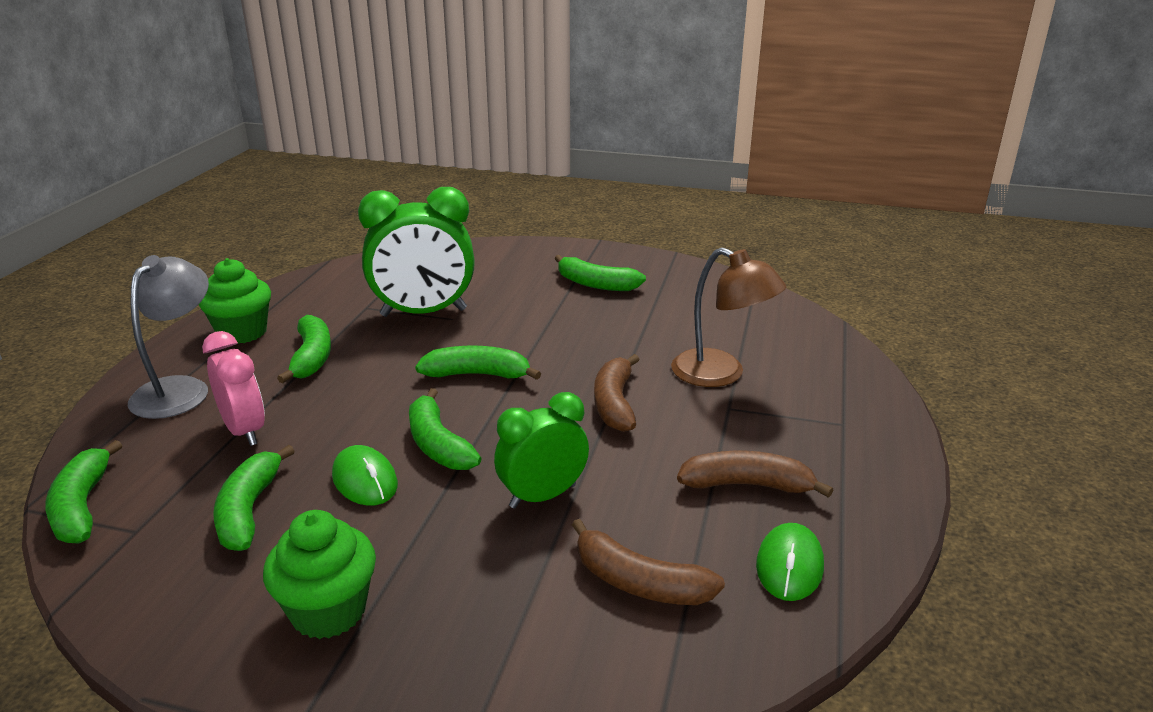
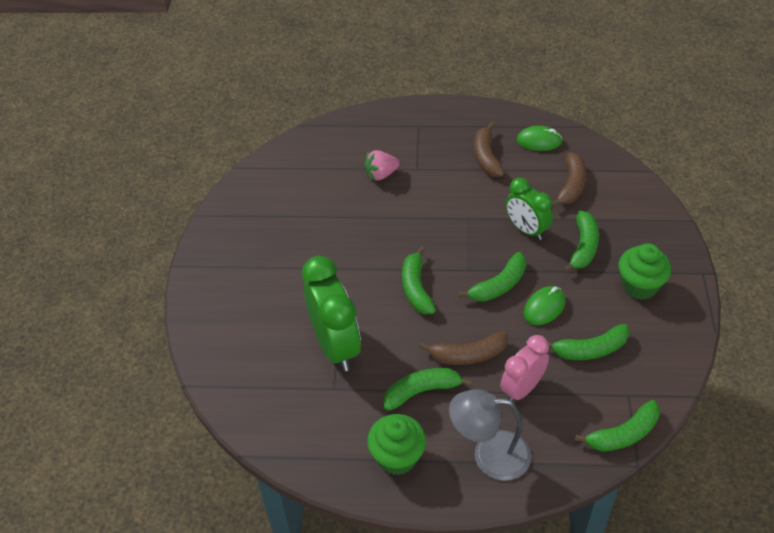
camera: 100 degrees left, 20 degrees up
(596, 284) = (264, 253): green banana -> green banana (583, 247)
(615, 403) = (429, 216): brown banana -> brown banana (468, 355)
(721, 374) = (381, 174): brown lamp -> pink strawberry

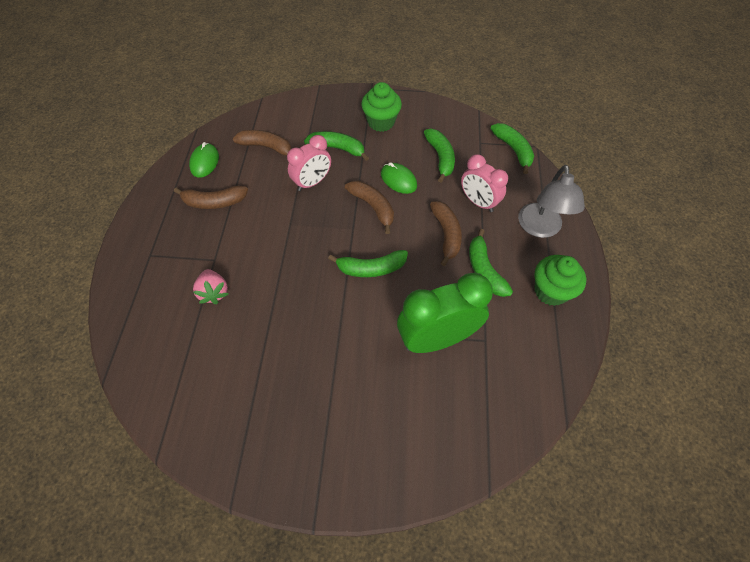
camera: 90 degrees left, 10 degrees up
(499, 285) = (373, 207): green banana -> brown banana
(526, 229) = (312, 182): green clock -> pink clock

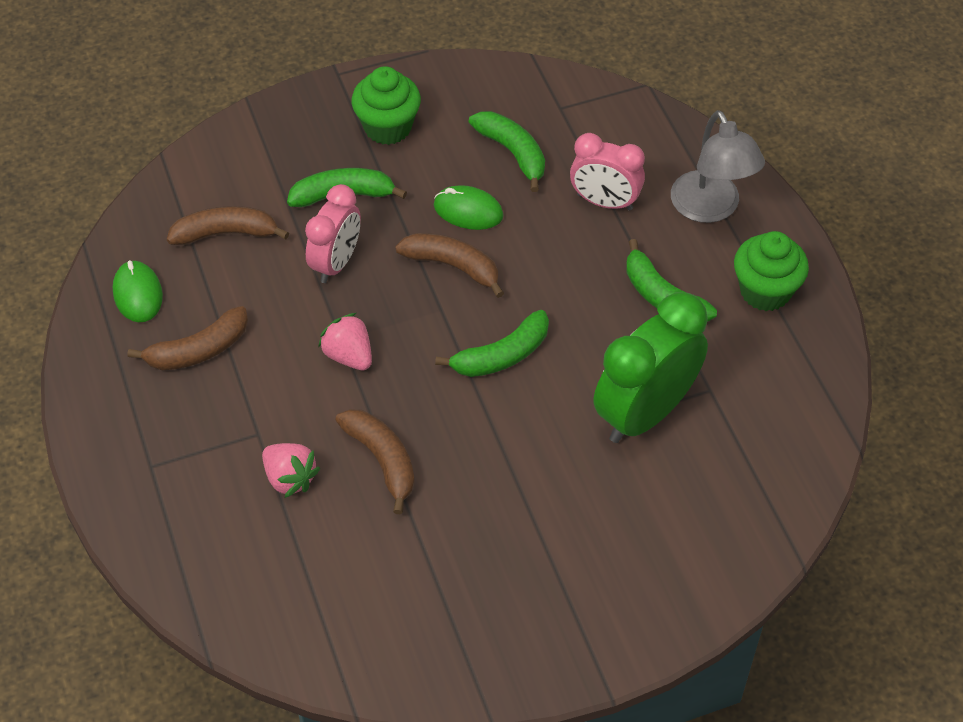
camera: 25 degrees left, 5 degrees down
(288, 235) = (349, 355): none -> pink strawberry
(446, 234) = (583, 266): brown banana -> brown banana (382, 460)
(513, 150) = (616, 102): green banana -> none

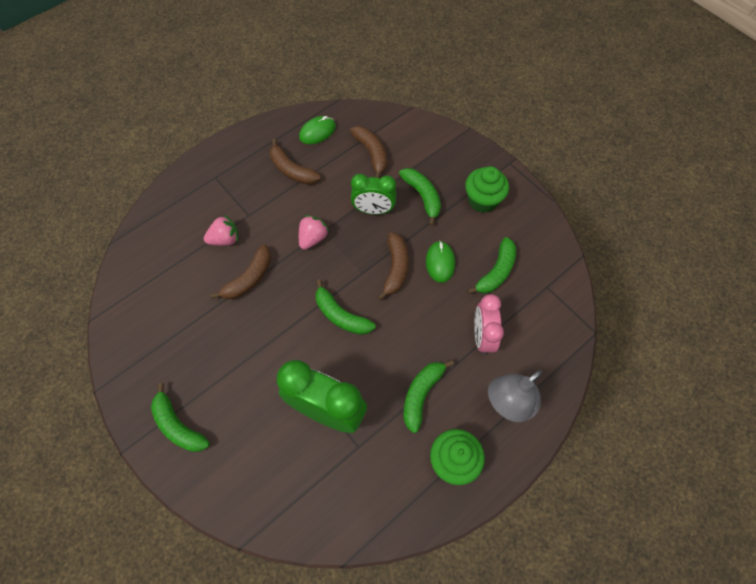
camera: 70 degrees right, 10 degrees up
(290, 478) = (225, 239): pink strawberry -> pink strawberry turned 135 degrees counterclockwise
(336, 263) = (373, 210): pink clock -> green clock
(597, 610) = (178, 425): none -> green banana

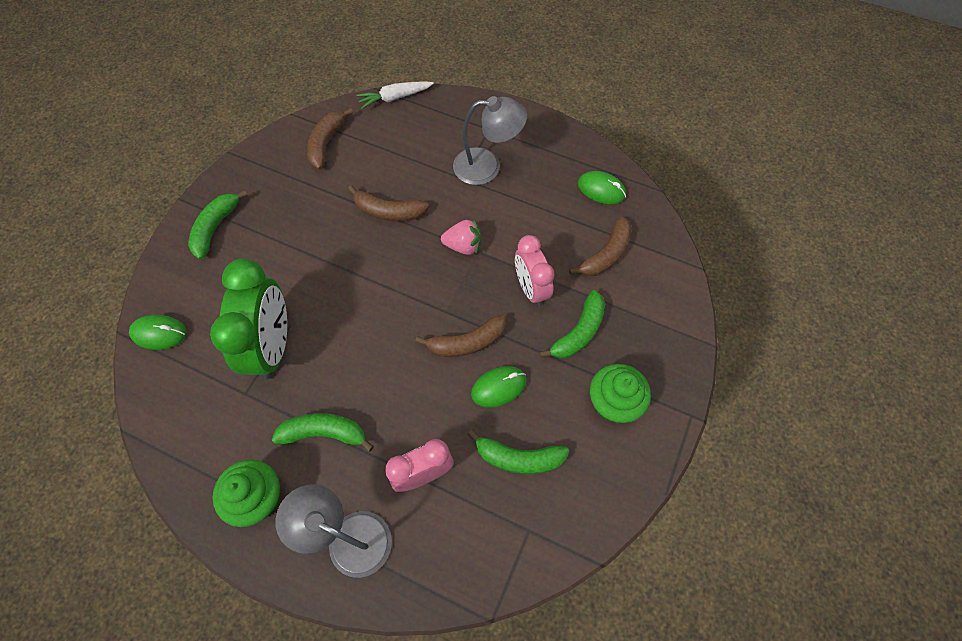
camera: 65 degrees right, 0 degrees up
(134, 231) = (395, 98): none -> white carrot
(225, 239) = (422, 171): pink strawberry -> none
(250, 193) = (487, 166): none -> grey lamp
(263, 507) = (159, 333): none -> green mouse
(292, 170) = (537, 189): brown banana -> brown banana (326, 143)
(341, 315) = (384, 313): green banana -> none
(373, 210) = (531, 288): green clock -> pink clock

